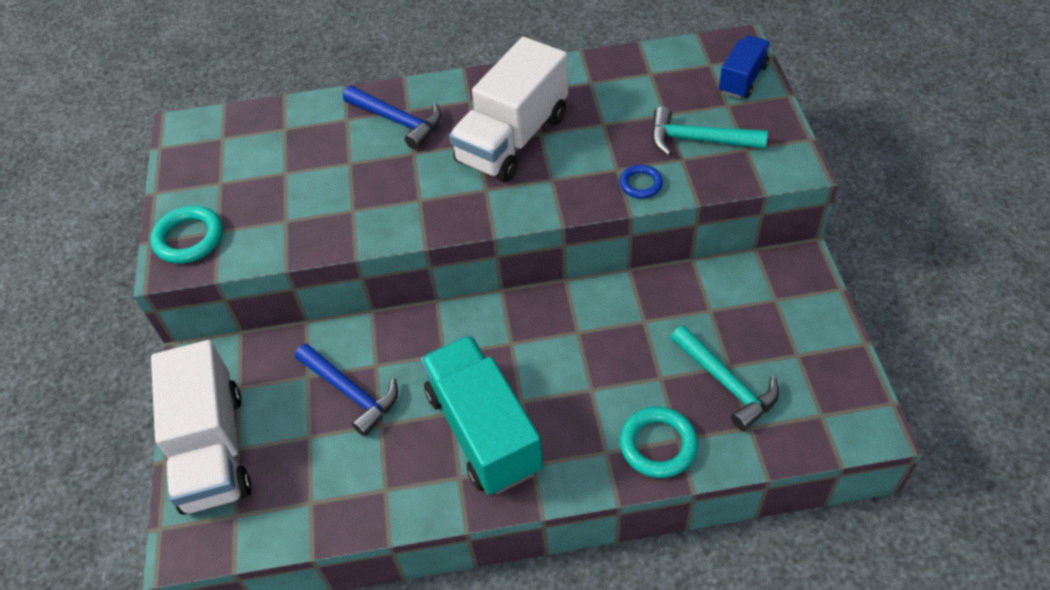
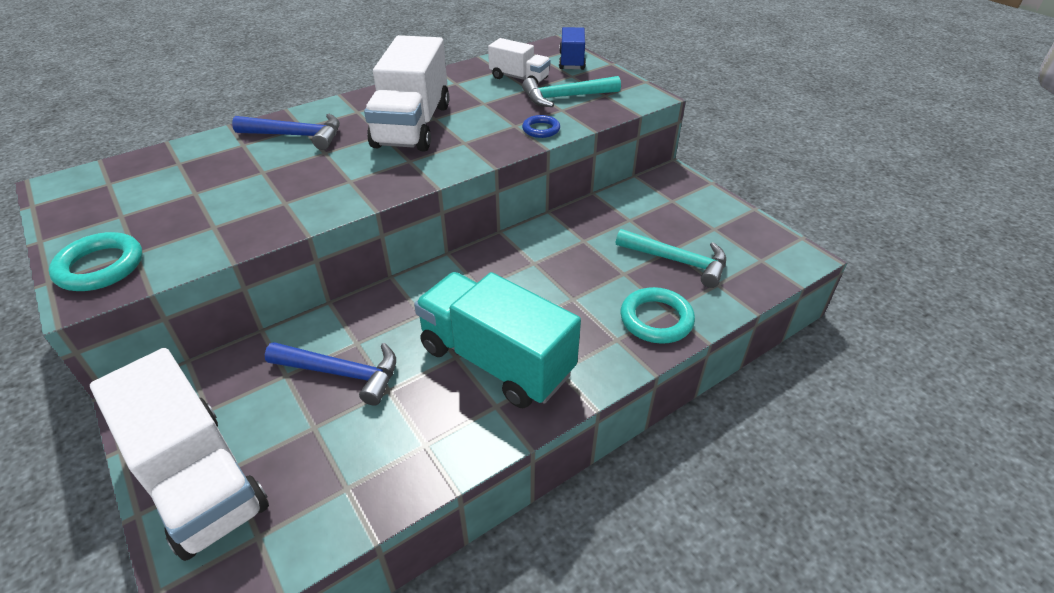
camera: 30 degrees left, 10 degrees down
(664, 93) = (519, 78): none -> white truck

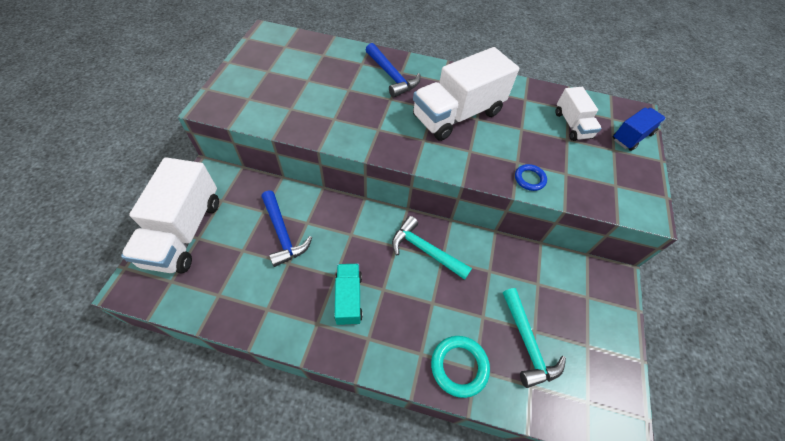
camera: 45 degrees right, 15 degrees up
(100, 267) = (229, 96): turquoise ring -> none
(496, 360) = (348, 298): turquoise truck -> turquoise truck, size x0.53
(566, 97) = (583, 165): turquoise hammer -> turquoise hammer (425, 250)

